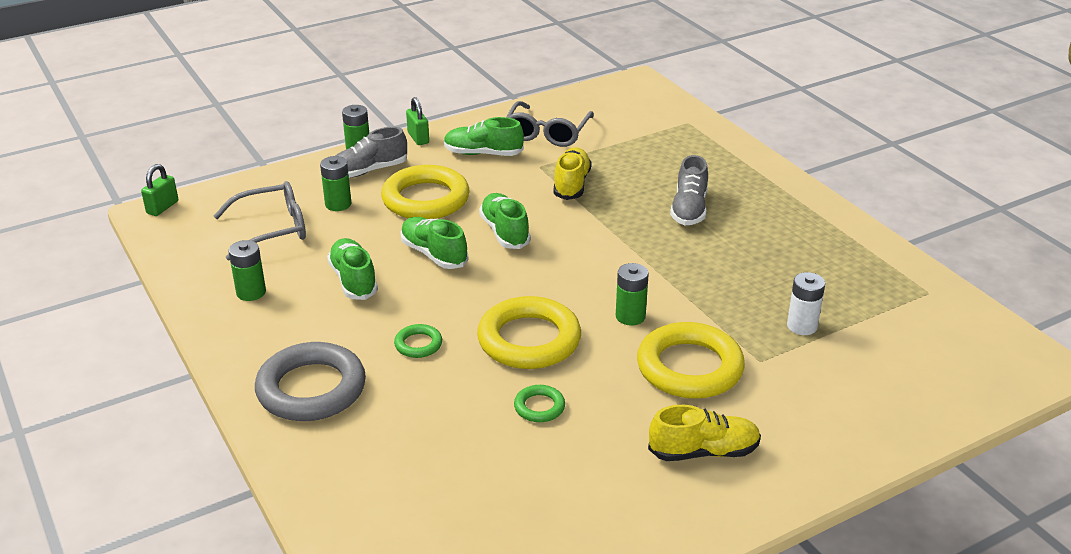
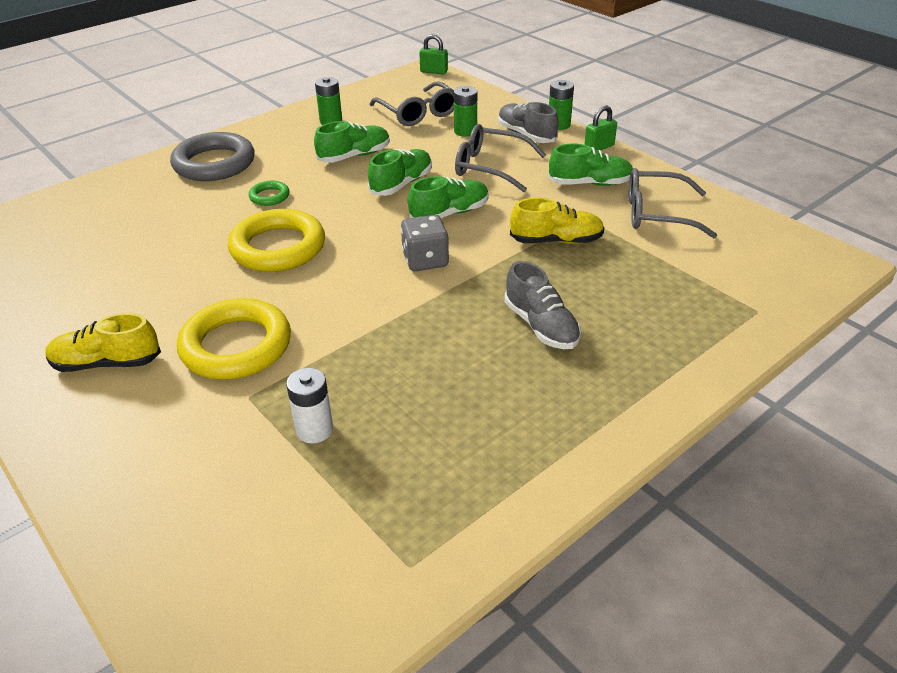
camera: 80 degrees right, 5 degrees up
(425, 199) = (490, 167): yellow ring -> grey glasses
(483, 153) = (590, 183): green shoe -> green shoe turned 90 degrees clockwise
(539, 407) = (183, 264): green ring -> none
(581, 253) = (425, 260): none -> grey dice
(630, 316) = (320, 301): green battery -> none
(689, 209) = (541, 326): grey shoe -> grey shoe turned 120 degrees counterclockwise
(703, 452) = (107, 363): yellow shoe -> yellow shoe turned 105 degrees clockwise

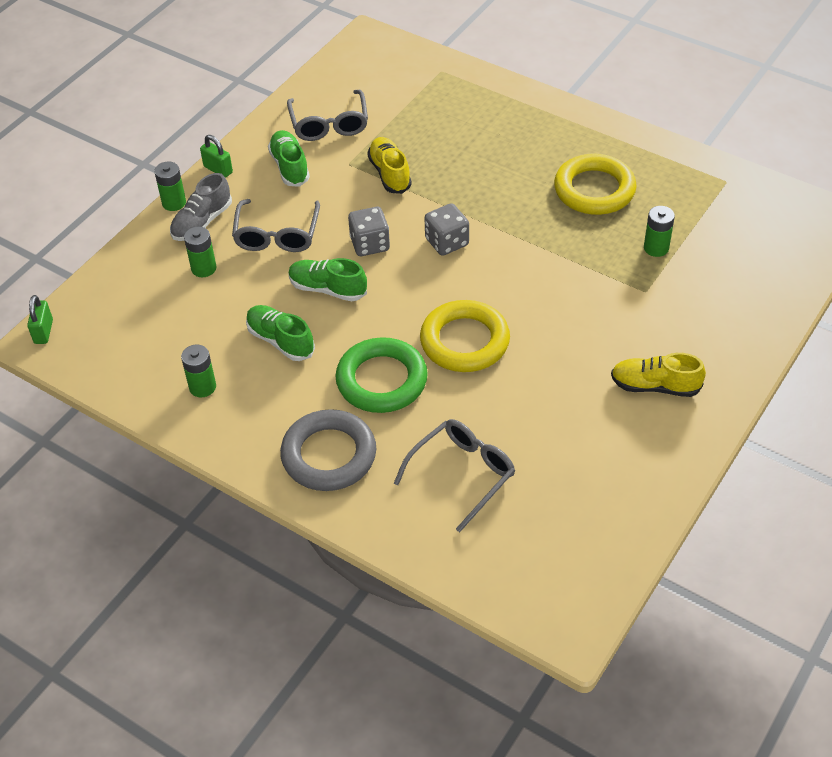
camera: 105 degrees left, 10 degrees up
(107, 363) = (655, 386): yellow shoe -> yellow shoe turned 120 degrees clockwise
(236, 346) = (599, 318): yellow ring -> yellow ring (594, 190)
(269, 196) = (381, 380): green ring -> green ring, size x2.17
(314, 430) = (656, 248): white battery -> green battery
(418, 113) = (166, 316): grey glasses -> grey glasses (462, 474)
(449, 213) = (370, 244): green shoe -> grey dice
(541, 326) = (502, 165): grey shoe -> none

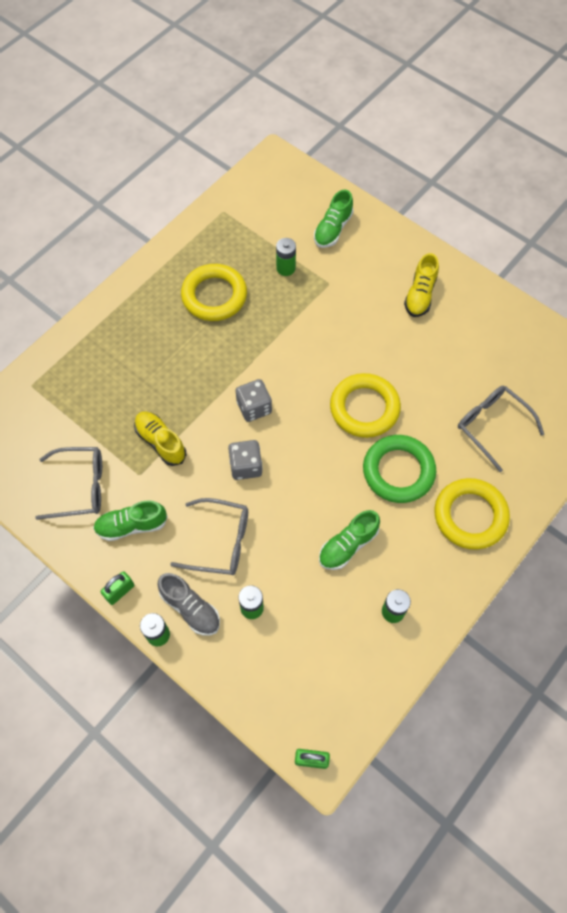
camera: 85 degrees left, 15 degrees up
(328, 289) = (293, 504): green shoe -> green shoe (333, 229)
(329, 455) = (470, 516): grey ring -> yellow ring
(390, 174) = (161, 442): yellow shoe -> yellow shoe turned 60 degrees clockwise

